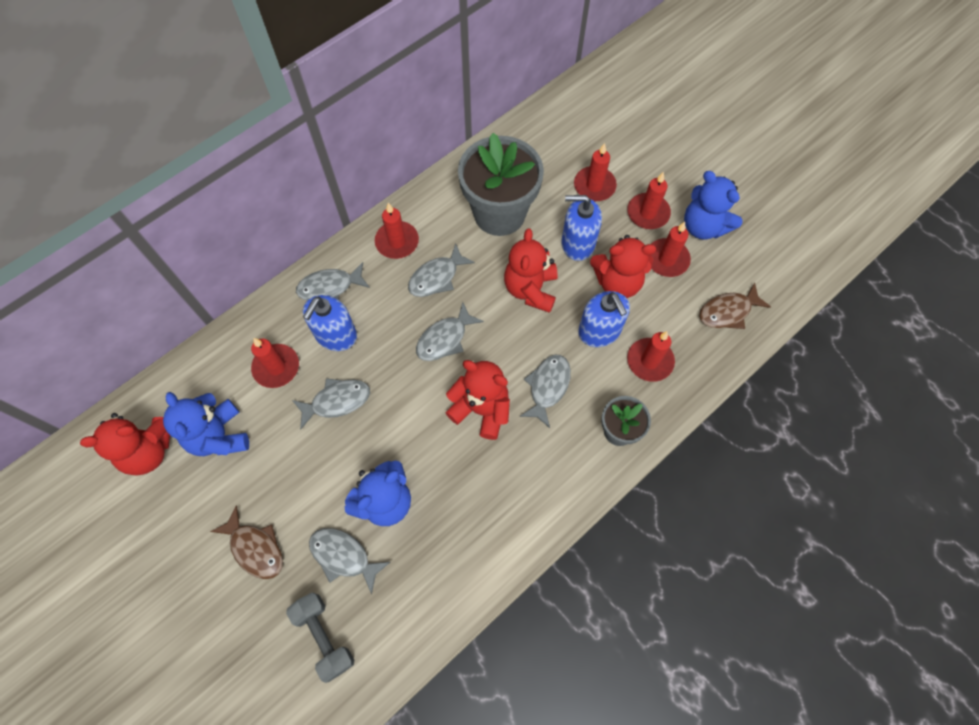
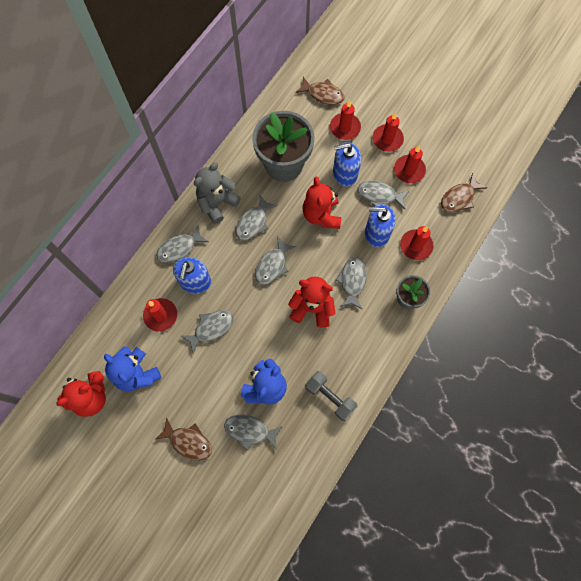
camera: 15 degrees left, 5 degrees up
(324, 636) = (253, 485): grey dumbbell -> grey dumbbell (330, 397)
(397, 242) = (217, 203): red candle -> grey teddy bear
(577, 138) = (323, 94): none -> brown fish
(599, 331) = (376, 233): blue soap dispenser -> blue soap dispenser turned 135 degrees clockwise
(617, 282) = (379, 195): red teddy bear -> grey fish
(703, 226) = (428, 140): blue teddy bear -> none

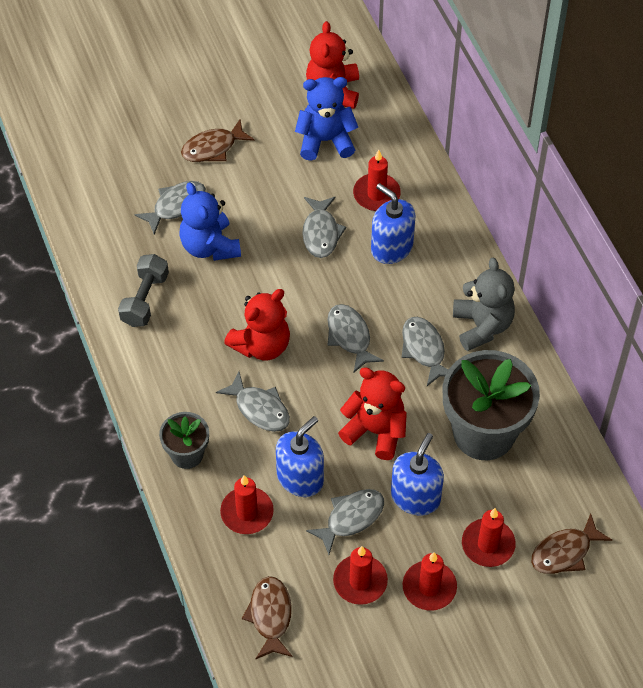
camera: 125 degrees right, 15 degrees down
(179, 248) = (448, 255): grey fish -> none
(330, 397) = (145, 299): grey dumbbell -> grey dumbbell turned 60 degrees counterclockwise

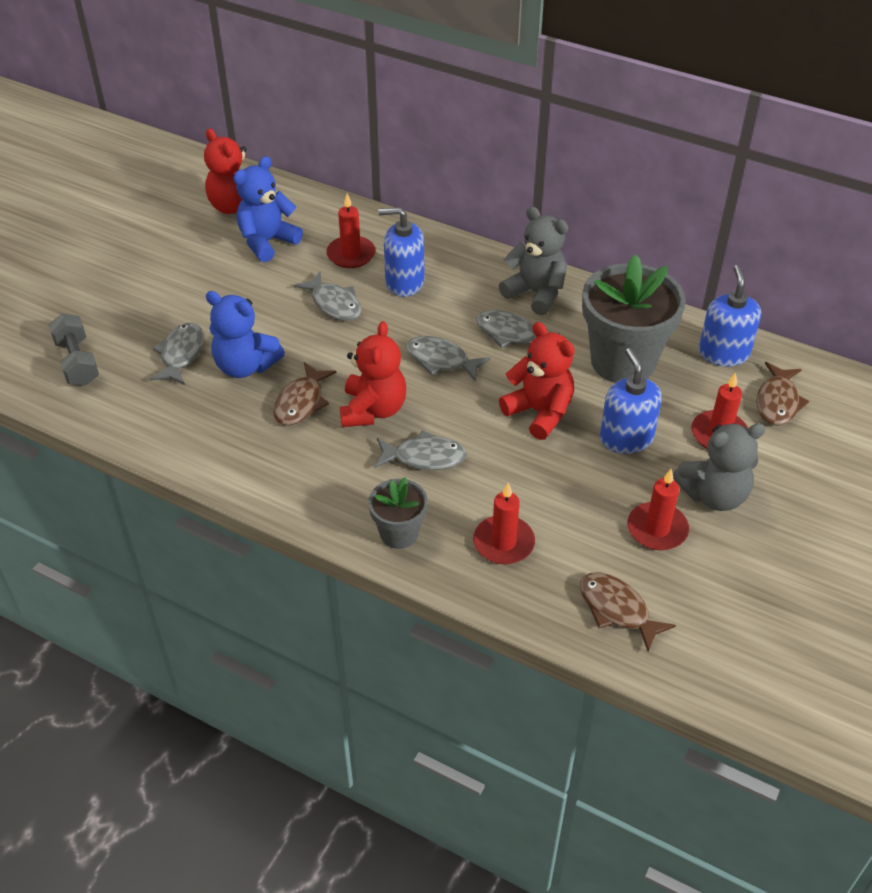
camera: 40 degrees left, 10 degrees down
(145, 299) = (227, 439): grey dumbbell -> grey dumbbell (77, 362)
(213, 148) = (171, 296): brown fish -> brown fish (301, 402)
(300, 478) = (518, 486): blue soap dispenser -> blue soap dispenser (723, 353)
(351, 518) = (594, 487): grey fish -> none
(375, 431) = (539, 412): red teddy bear -> red teddy bear turned 60 degrees clockwise
(429, 587) = (714, 495): red candle -> grey teddy bear

